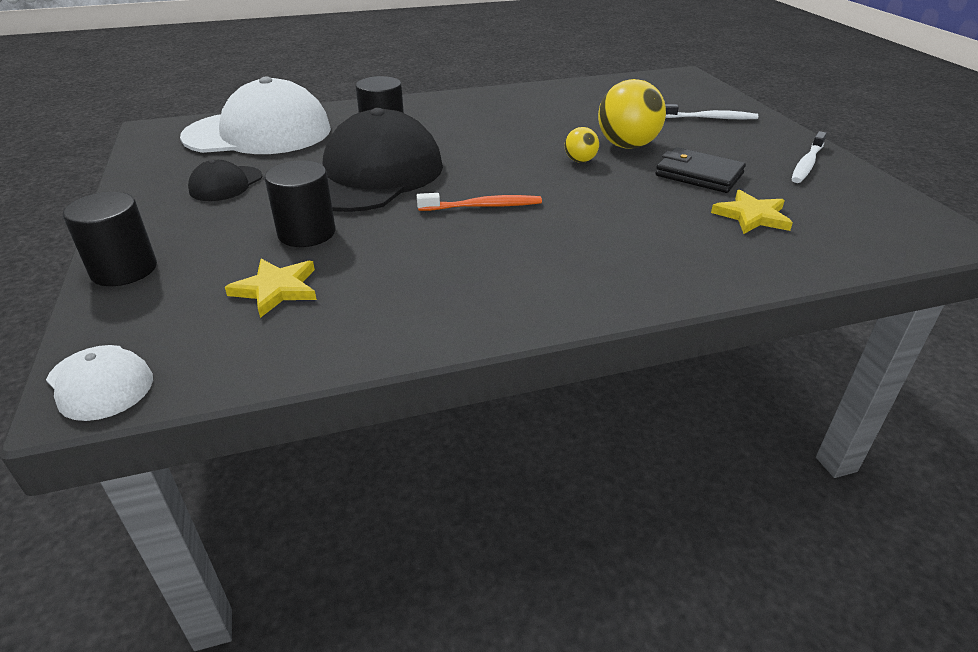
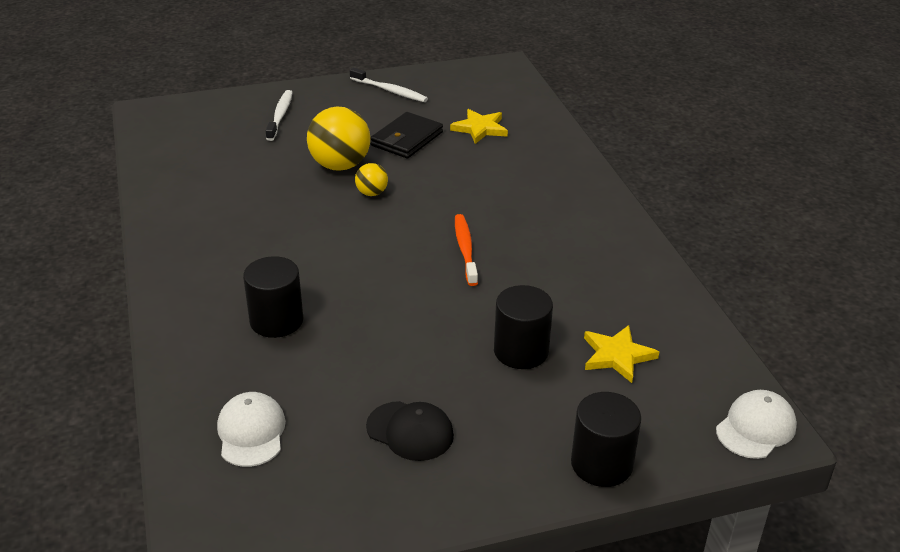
camera: 90 degrees left, 0 degrees up
(259, 133) = (251, 432): white cap -> white cap, size x0.46
(372, 175) = (394, 320): black cap -> none

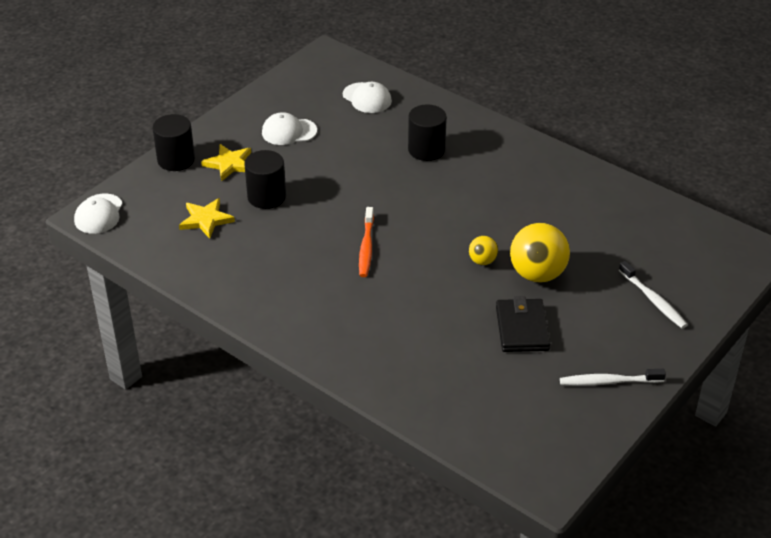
camera: 145 degrees right, 5 degrees up
(410, 431) = (289, 132): black cap -> white cap
(465, 249) = (366, 247): orange toothbrush -> orange toothbrush turned 45 degrees clockwise
(480, 128) = (476, 374): yellow star -> yellow star (229, 164)

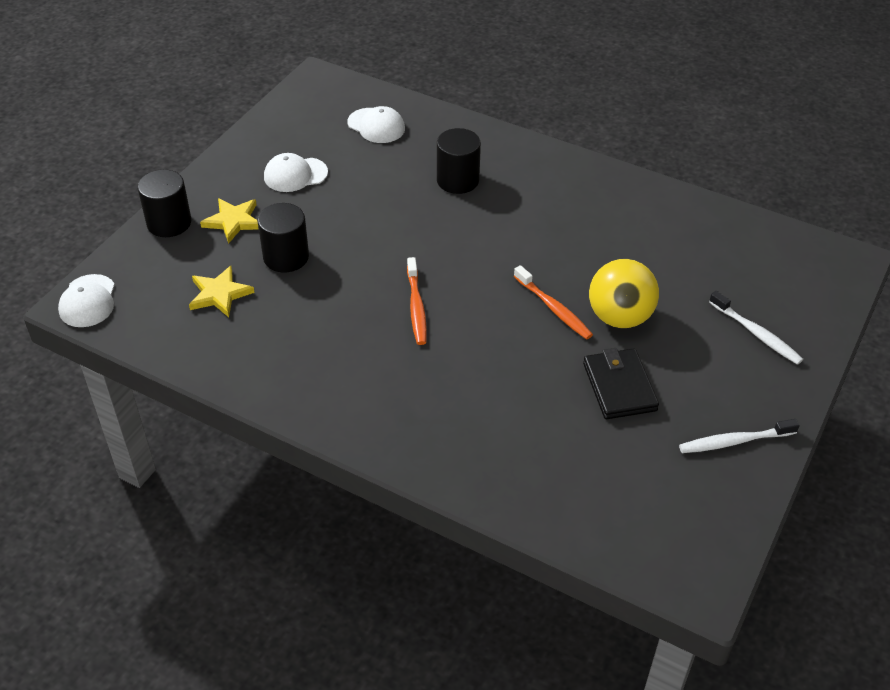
camera: 10 degrees left, 5 degrees up
(482, 261) = (554, 308): yellow ball -> orange toothbrush

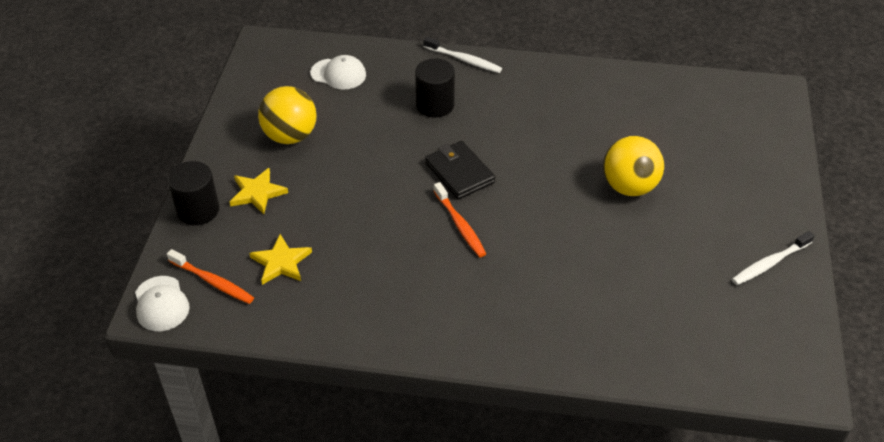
camera: 20 degrees left, 0 degrees up
(286, 257) = (323, 212): black cylinder -> none
(295, 175) = (290, 136): white cap -> yellow ball
(554, 308) = (573, 194): orange toothbrush -> orange toothbrush (213, 282)
(619, 387) = (660, 245): black wallet -> black wallet (459, 173)
(756, 334) = (740, 170): white toothbrush -> white toothbrush (464, 60)

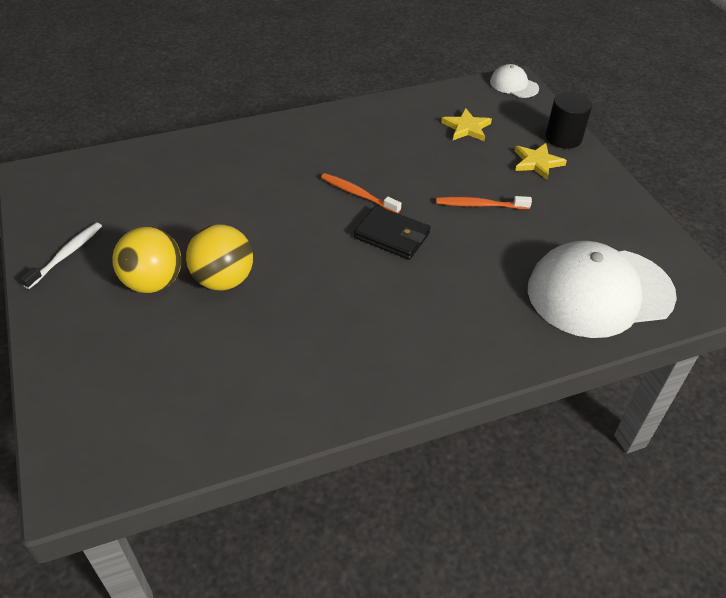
camera: 150 degrees right, 0 degrees up
(213, 282) = (497, 104): orange toothbrush -> orange toothbrush (480, 205)
(290, 136) = (567, 214): yellow ball -> yellow ball (153, 282)
(338, 74) = (599, 292): white cap -> white cap, size x2.18
(435, 105) = (472, 295): black cylinder -> none
(464, 60) = (491, 367): white toothbrush -> none

